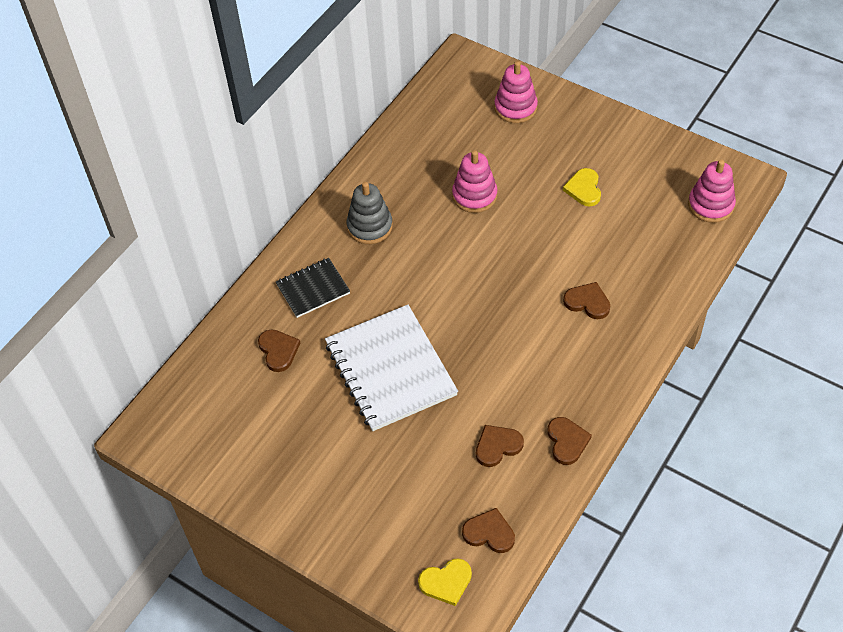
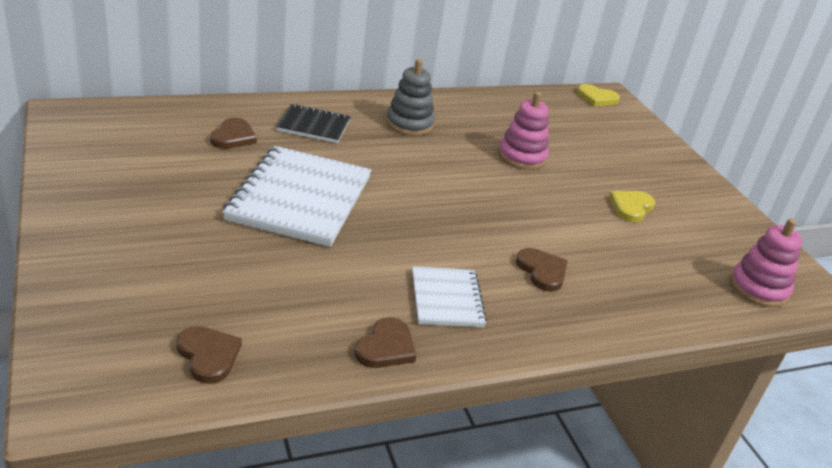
camera: 30 degrees right, 20 degrees down
(446, 582) = (110, 359): yellow heart -> yellow heart (597, 98)
(497, 446) = (314, 303): brown heart -> none
(515, 108) = (624, 137): pink stacking toy -> none
(560, 375) = (447, 299): none -> white notebook

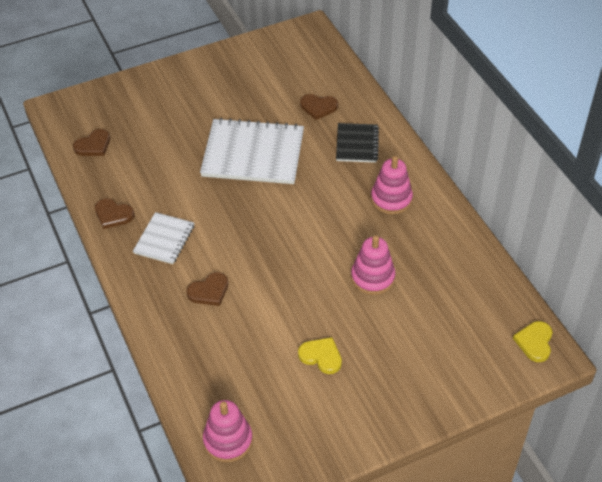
camera: 90 degrees right, 15 degrees up
(409, 124) = (391, 199): grey stacking toy -> pink stacking toy
(447, 299) = (164, 239): white notebook -> white notebook turned 60 degrees counterclockwise

